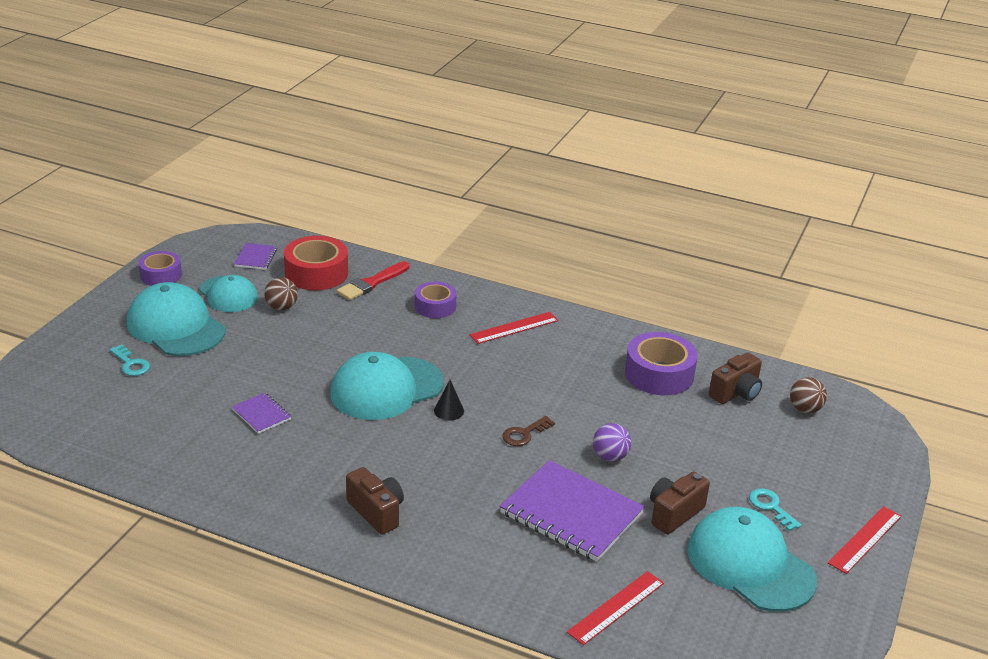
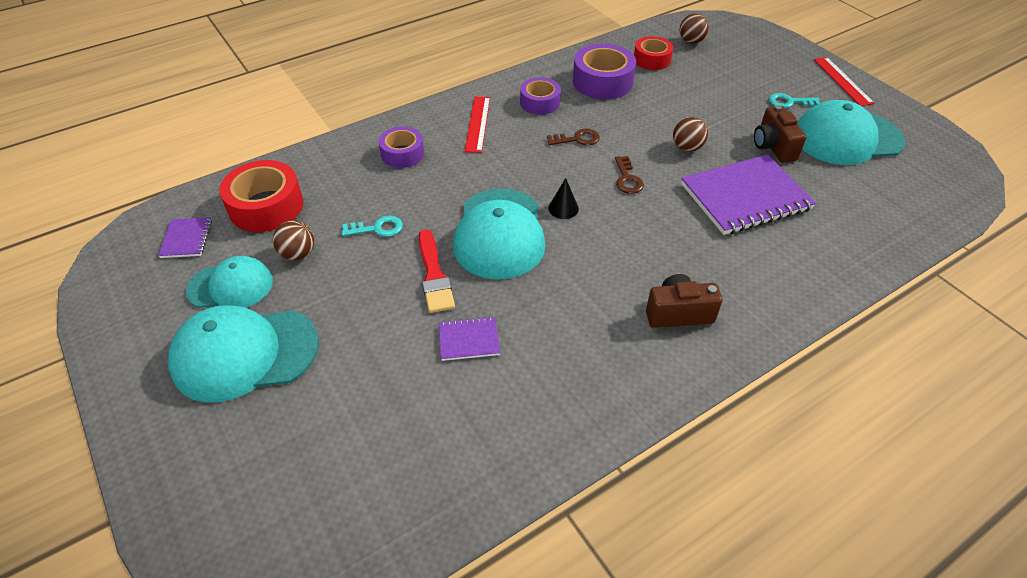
camera: 55 degrees left, 15 degrees up
(131, 364) = (277, 423): turquoise key -> turquoise key (377, 228)
(161, 275) = (127, 330): purple tape -> purple tape (539, 102)
(256, 258) = (186, 239): purple notebook -> purple notebook turned 45 degrees clockwise
(371, 283) = (324, 177): red brush -> red brush (434, 275)
(551, 388) = (577, 139): none -> brown key
(610, 456) = (687, 147): purple ball -> brown ball
(616, 607) = (868, 221): red ruler -> none
(736, 393) = (652, 59): brown camera -> red tape

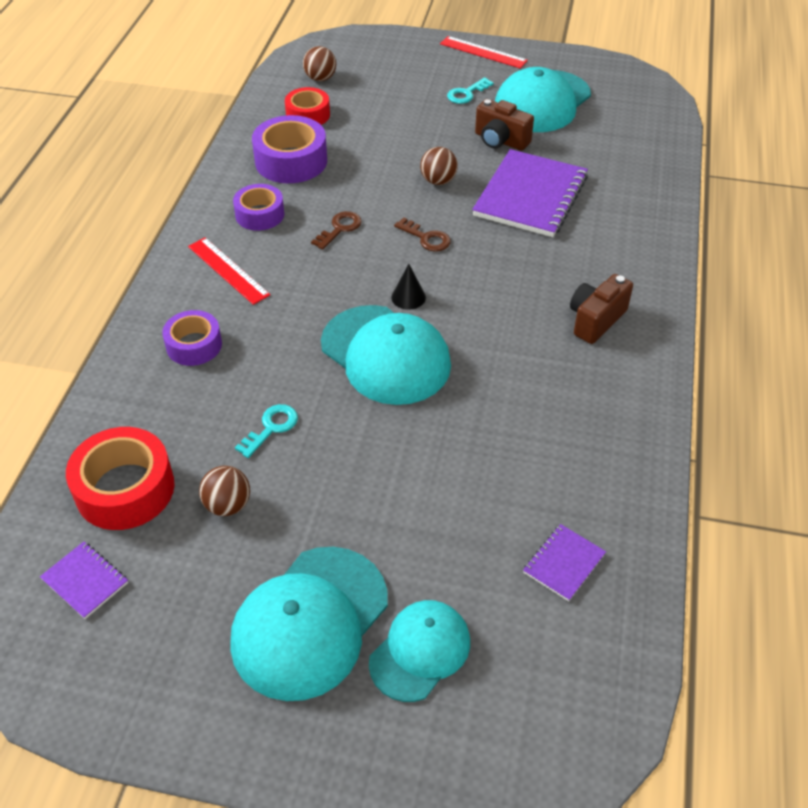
camera: 45 degrees left, 0 degrees up
(231, 286) = (205, 583): turquoise cap -> turquoise cap (420, 651)
(434, 275) = (379, 429): red brush -> none
(469, 340) = (479, 456): purple notebook -> purple notebook (563, 563)

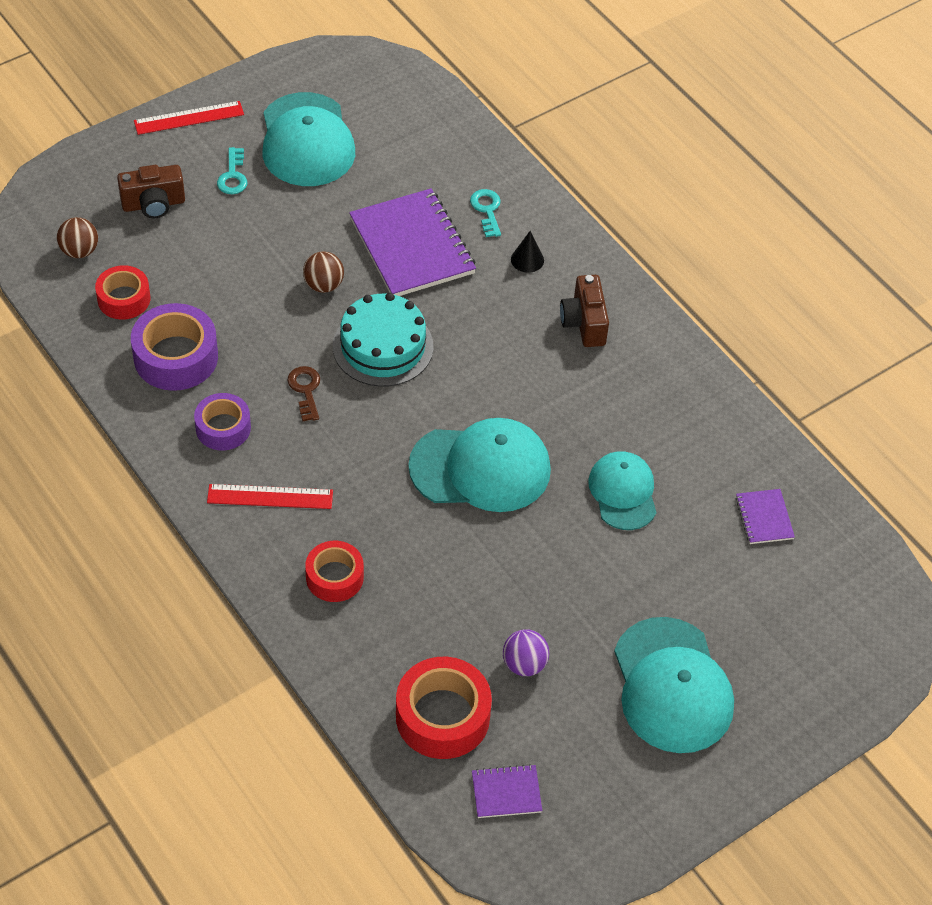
camera: 50 degrees left, 5 degrees up
(194, 345) = (334, 577): purple tape -> red tape
(228, 505) = (524, 664): brown ball -> purple ball
(271, 428) = (478, 588): turquoise key -> turquoise key (487, 210)
(408, 297) = (436, 408): black cone -> black cone (527, 259)
(420, 651) = (752, 643): turquoise cap -> turquoise cap (623, 492)
(426, 238) = (383, 346): brown key -> turquoise cake
(500, 141) = (322, 207): brown camera -> brown camera (153, 204)

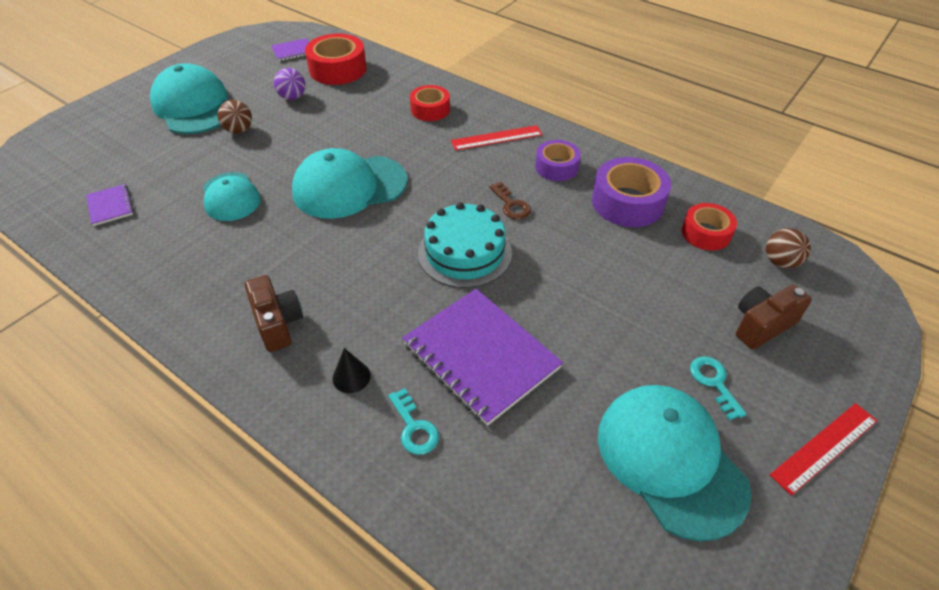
camera: 165 degrees right, 5 degrees down
(323, 285) = (546, 291): brown ball -> brown ball (239, 130)

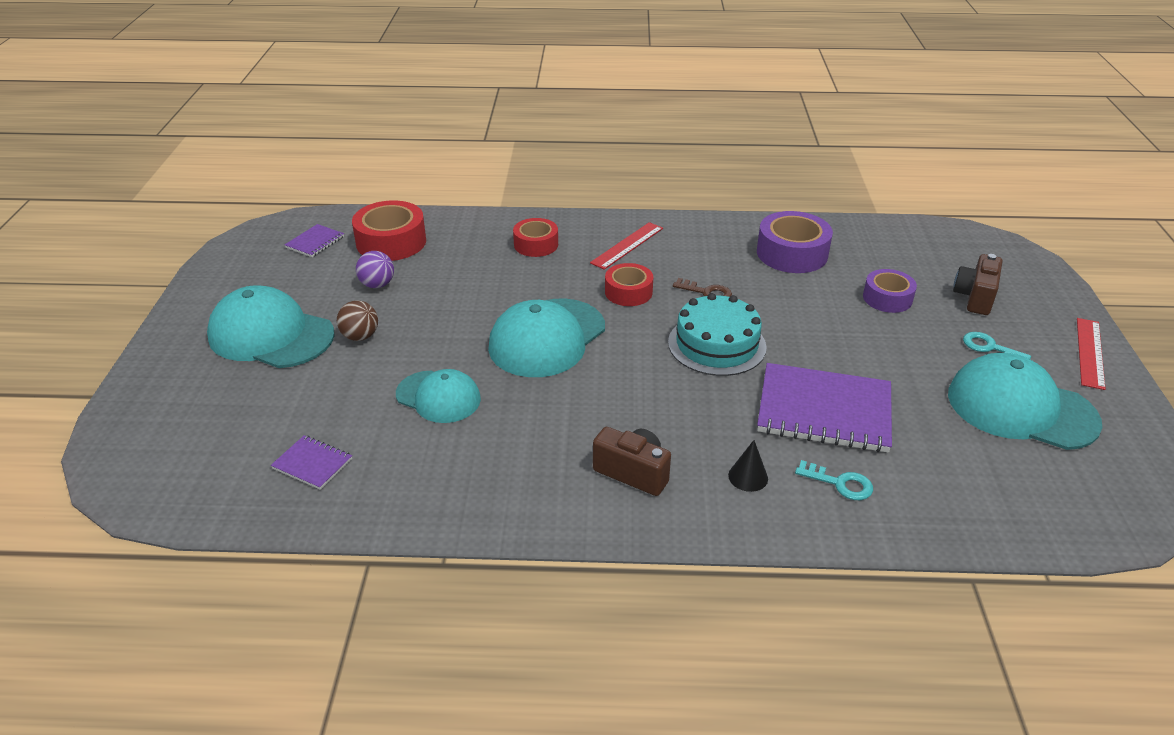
camera: 35 degrees left, 10 degrees down
(556, 167) = (706, 249): purple tape -> purple tape (887, 298)
(706, 233) = (871, 252): red tape -> red tape (628, 292)
(780, 262) = (938, 251): brown ball -> none

